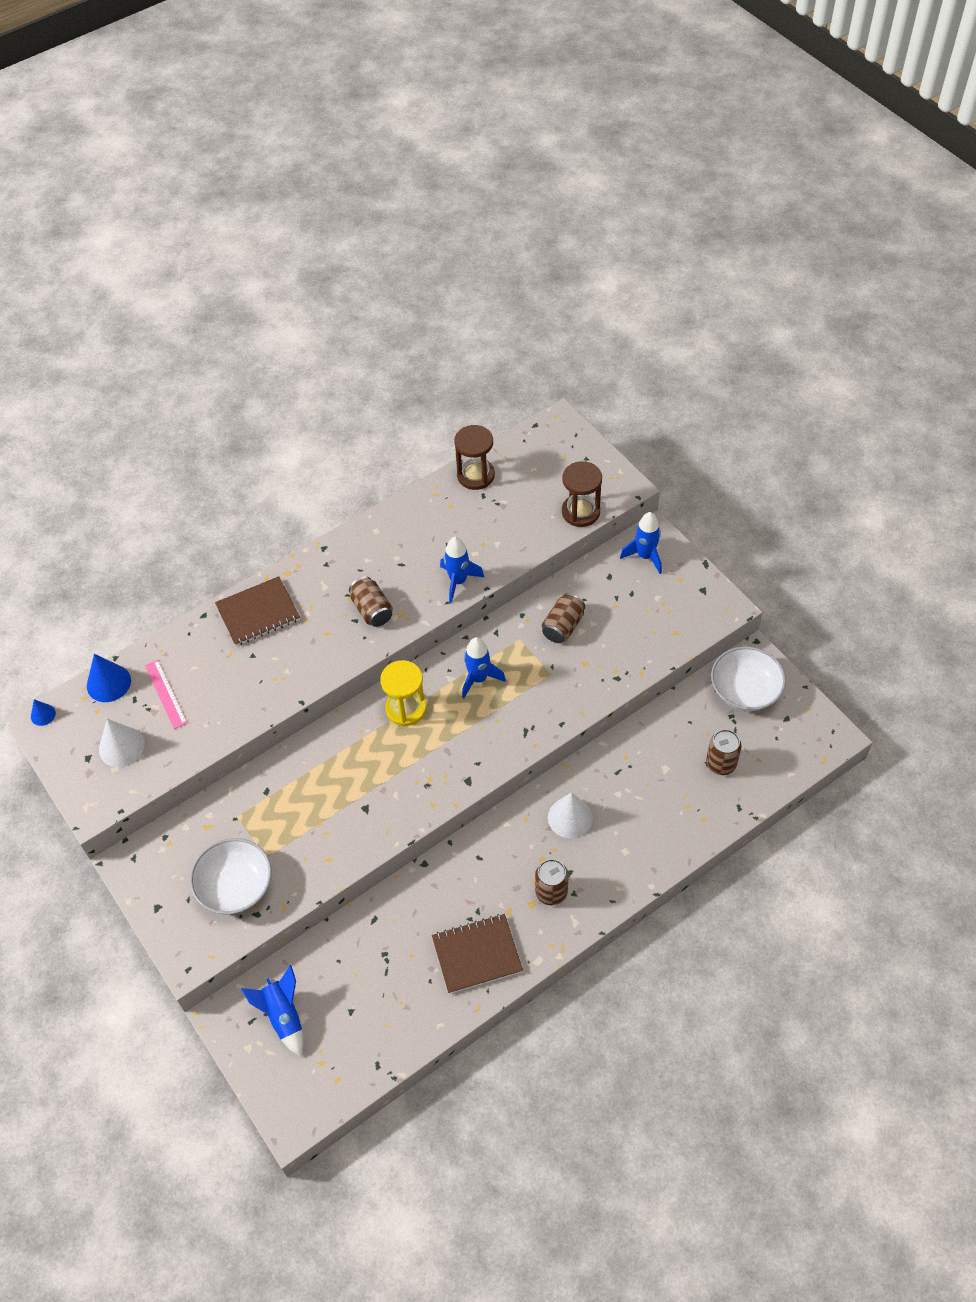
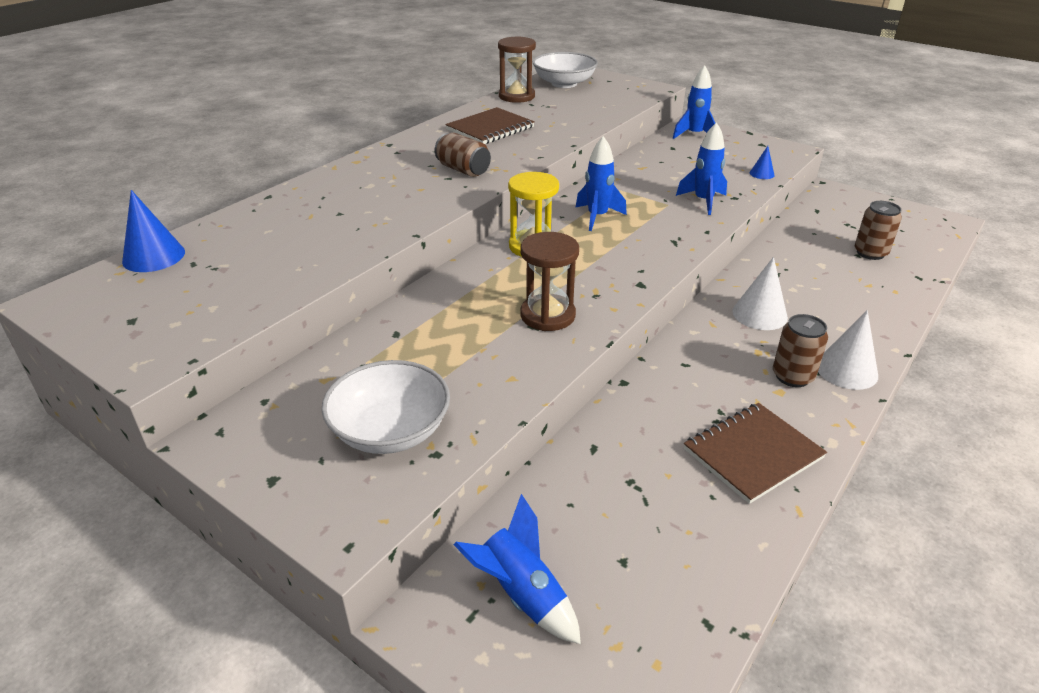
camera: 20 degrees left, 20 degrees down
(43, 715) = (58, 294): blue cone -> blue cone (762, 174)
(121, 746) = (182, 303): white cone -> white cone (846, 370)
(165, 694) = (236, 253): pink ruler -> none
(258, 613) = (334, 187): brown notebook -> brown notebook (490, 128)
(458, 581) = (542, 145): blue rocket -> blue rocket (703, 201)
(563, 626) = (655, 177): brown can -> none
(580, 512) = (627, 102): brown hourglass -> brown hourglass (547, 315)
(745, 690) = (843, 208): white bowl -> white bowl (564, 83)

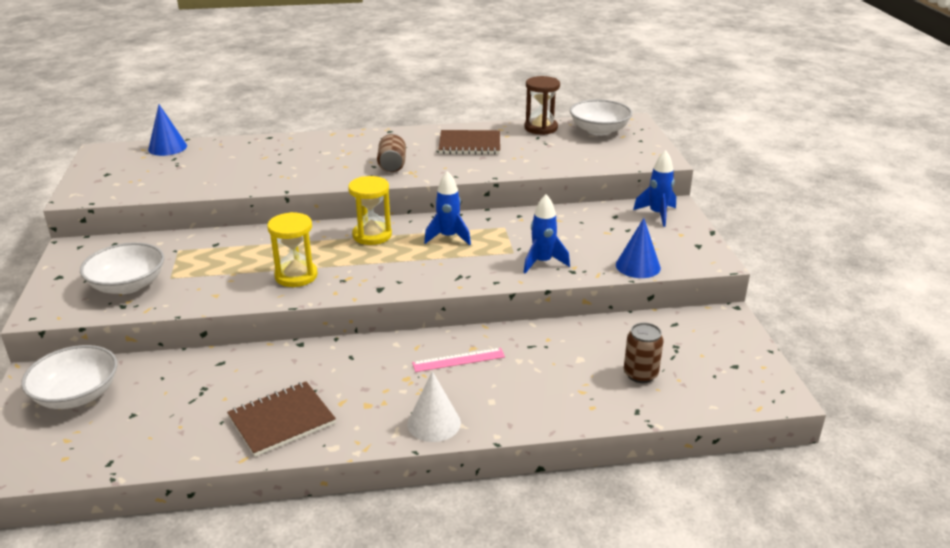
camera: 45 degrees right, 5 degrees down
(522, 594) = (77, 395): blue rocket -> white bowl
(547, 315) = (296, 276): brown hourglass -> yellow hourglass
(753, 454) = (282, 420): brown notebook -> brown notebook turned 45 degrees counterclockwise
(759, 314) = (458, 360): white cone -> pink ruler
(762, 174) = (638, 266): blue cone -> blue cone, size x1.80
(792, 376) = (393, 403): brown can -> none

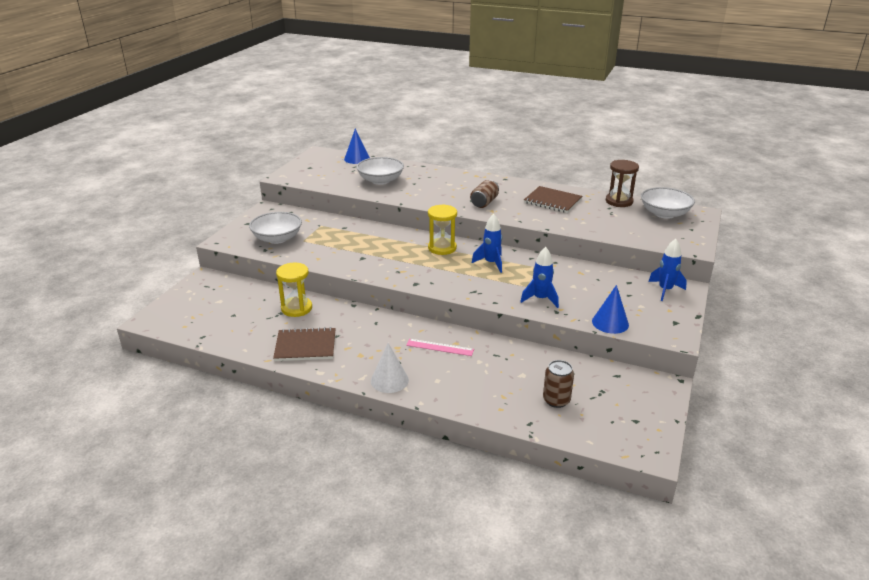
camera: 30 degrees right, 0 degrees up
(77, 395) = (216, 294): white bowl -> white bowl (380, 180)
(296, 276) = (373, 260): yellow hourglass -> yellow hourglass (296, 308)

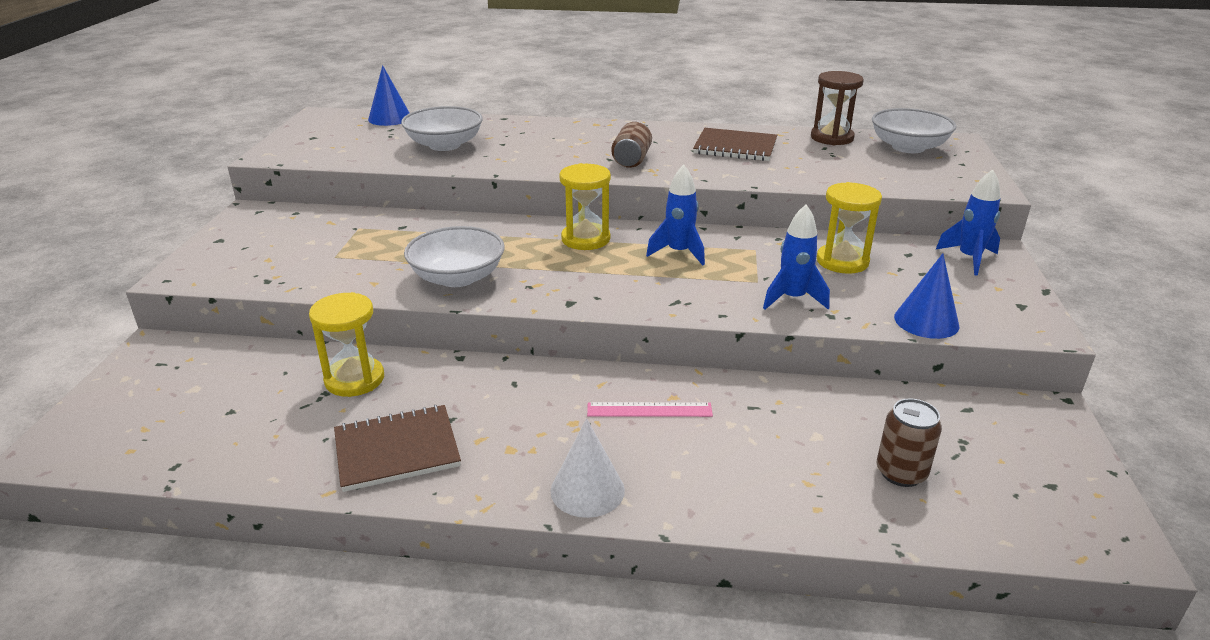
camera: 15 degrees left, 0 degrees up
(277, 238) = (285, 259): white bowl -> white bowl (457, 277)
(584, 281) = (842, 261): none -> yellow hourglass

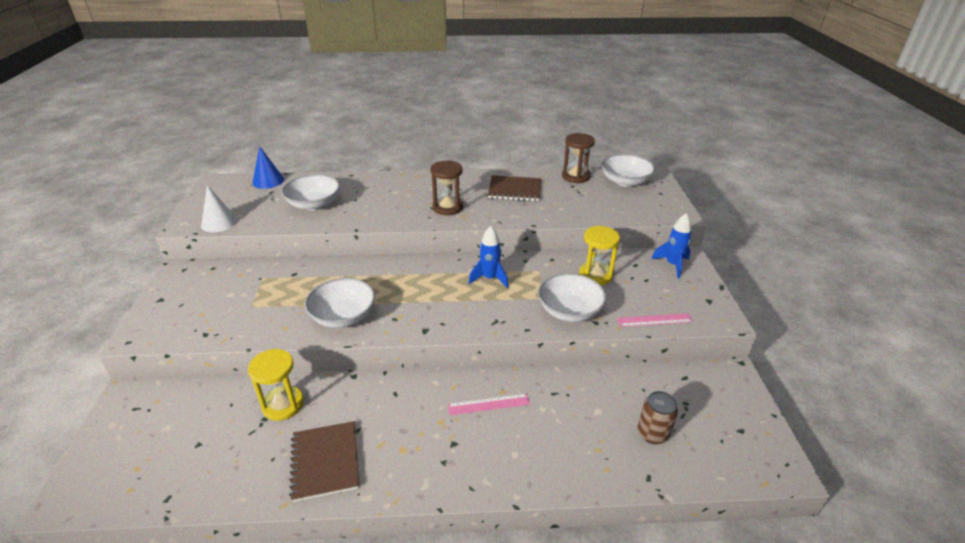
camera: 10 degrees left, 5 degrees up
(397, 450) = (325, 461): brown notebook -> brown notebook turned 75 degrees counterclockwise
(585, 239) = (425, 272): yellow hourglass -> none
(587, 490) = (460, 476): white cone -> white cone (219, 222)
(632, 160) = (447, 207): brown can -> brown hourglass
(792, 299) = (569, 311): blue rocket -> white bowl
(926, 321) = (654, 320): blue cone -> pink ruler

